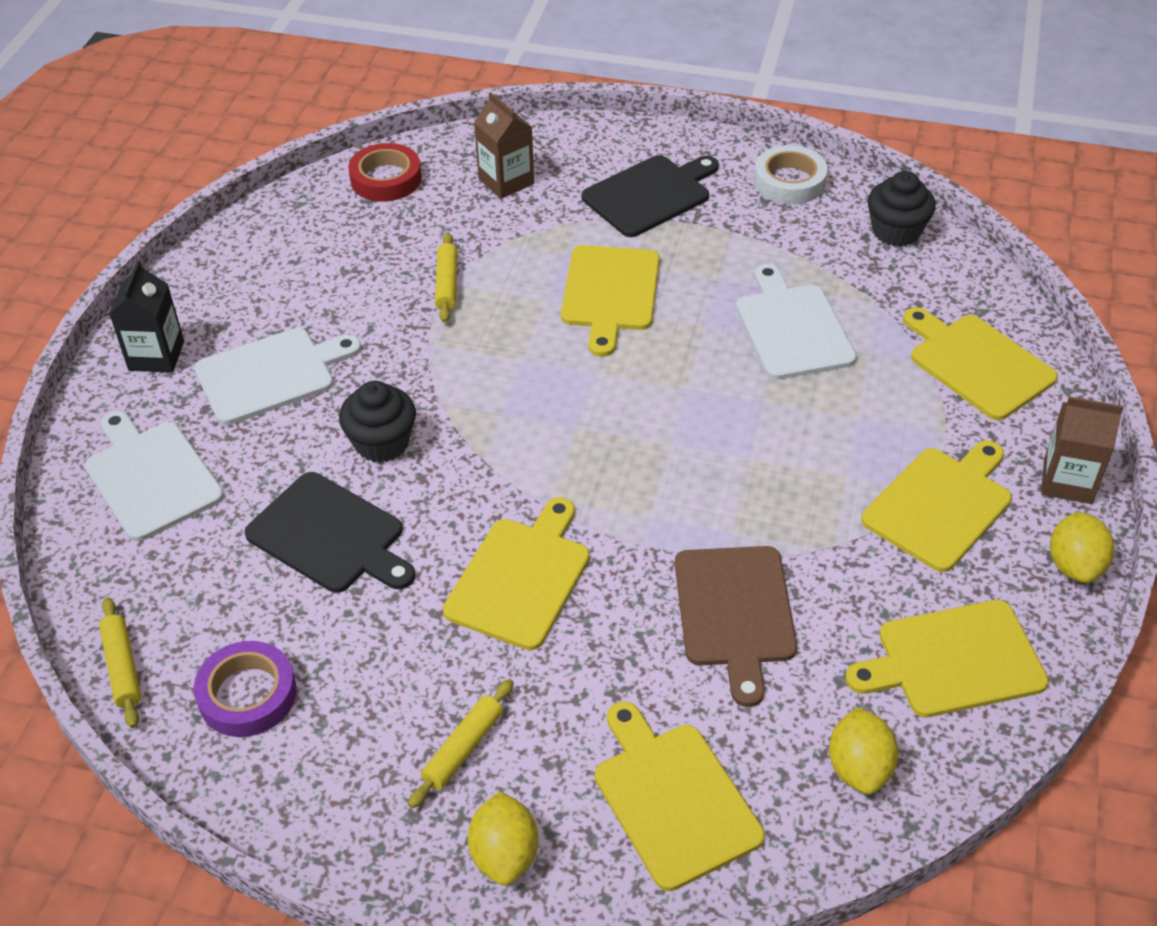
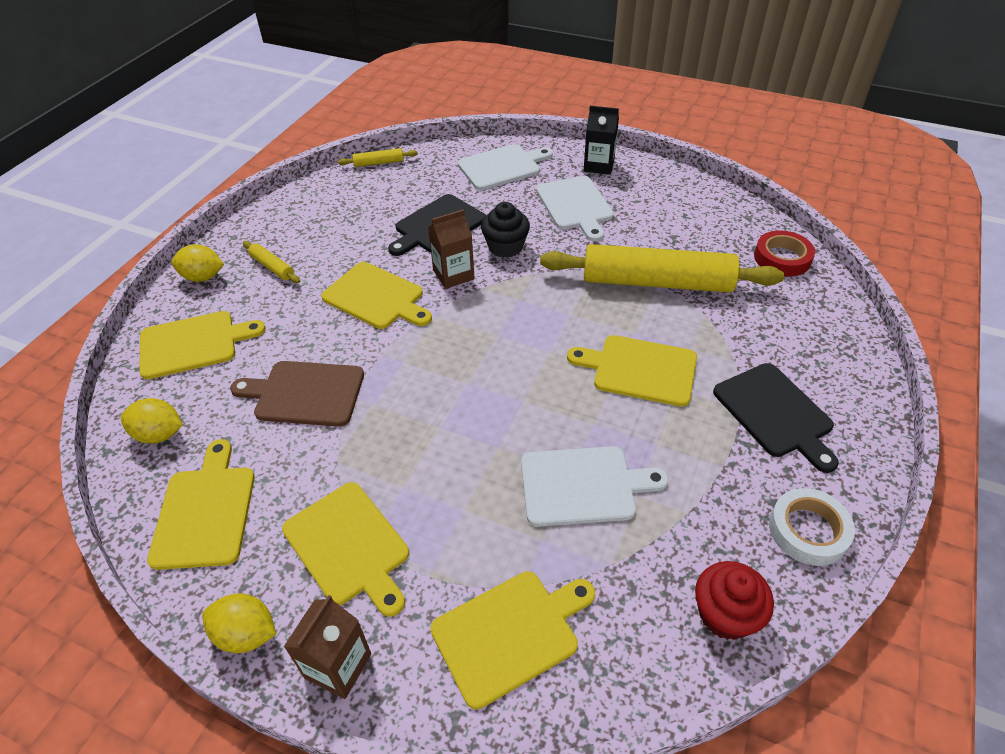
camera: 100 degrees right, 0 degrees up
(247, 694) = (344, 198): purple tape -> none
(447, 284) = (656, 282): yellow rolling pin -> yellow rolling pin, size x2.46
(506, 181) = (786, 322): brown carton -> brown carton (453, 275)
(896, 231) = (725, 614): black cupcake -> red cupcake

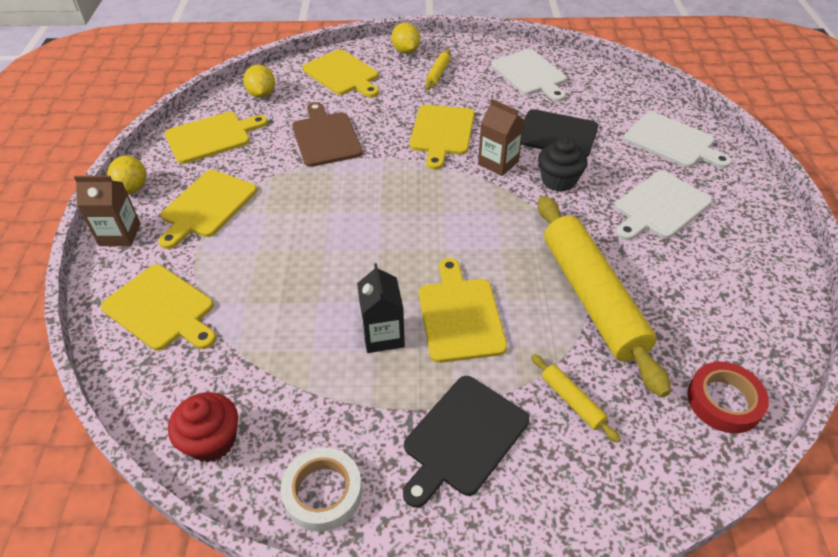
camera: 65 degrees right, 0 degrees up
(378, 163) = (605, 74): yellow rolling pin -> yellow rolling pin (572, 401)
(583, 485) = (307, 312): white cutting board -> white cutting board (530, 74)
(599, 165) = (744, 204): black carton -> black carton (383, 335)

